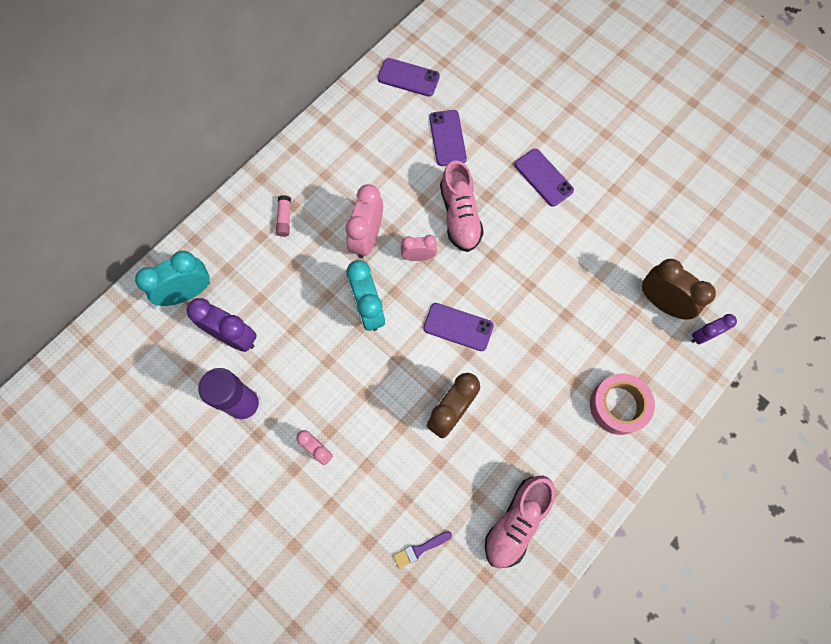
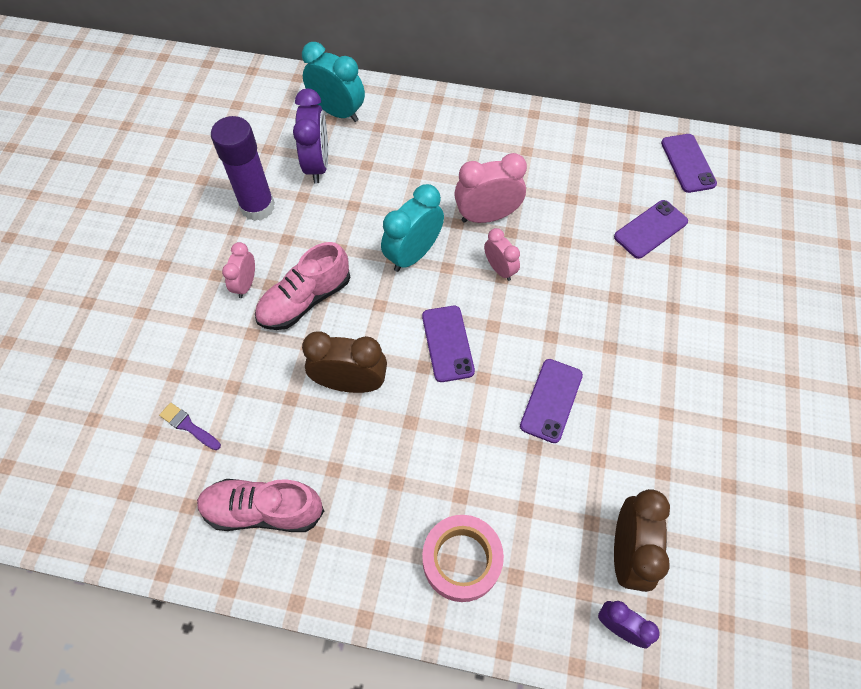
camera: 60 degrees right, 10 degrees down
(284, 219) = (458, 143): pink glue stick -> none
(460, 216) = (572, 283): pink shoe -> pink shoe (305, 300)
(543, 177) = (681, 342): purple phone -> purple phone (551, 400)

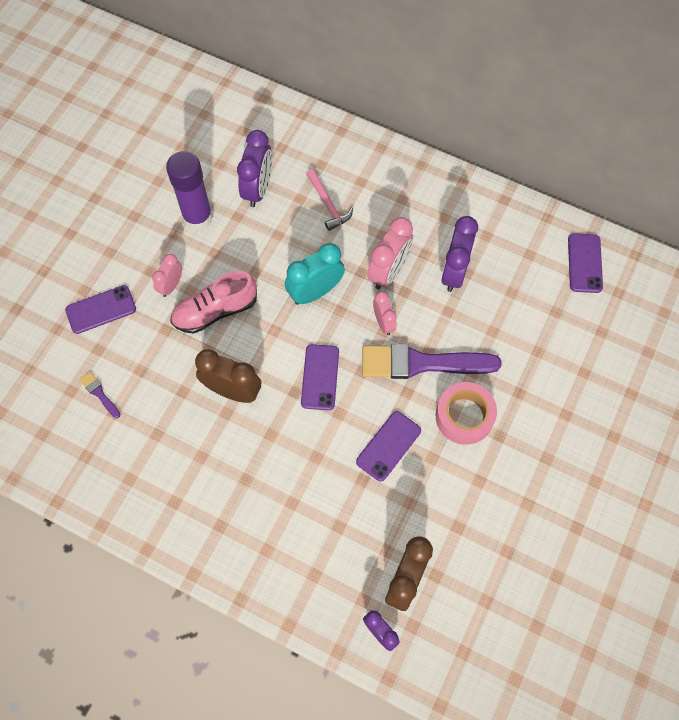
camera: 15 degrees right, 5 degrees up
(263, 510) = (140, 474): pink shoe -> none
(338, 112) = (289, 141): turquoise clock -> none
(399, 164) = (328, 204): none -> pink hammer
(461, 560) = (277, 552): pink tape -> pink tape (464, 416)
(487, 216) = (388, 272): pink clock -> pink clock turned 120 degrees clockwise
(556, 302) = (421, 363): none -> purple brush
(557, 201) = (454, 272): none -> purple clock
(650, 229) = (527, 318): purple phone -> purple phone (101, 309)

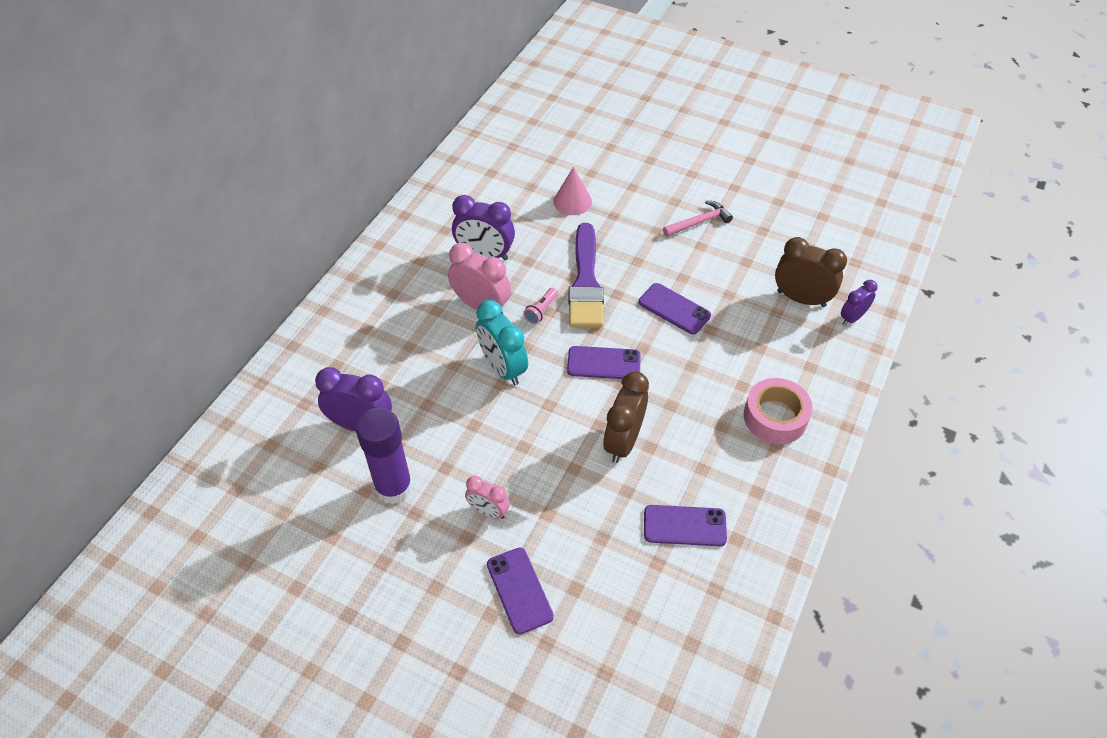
camera: 90 degrees left, 15 degrees down
(99, 393) = (634, 581): purple brush -> none
(215, 311) = (524, 462): pink shoe -> none
(328, 204) = (392, 357): pink hammer -> pink hammer (699, 222)
(383, 323) = (541, 310): pink clock -> pink flashlight
(464, 416) = (639, 253): pink tape -> pink tape (775, 417)
(537, 352) = (572, 201): none -> pink cone
(584, 263) = (481, 165): purple phone -> purple phone (684, 526)

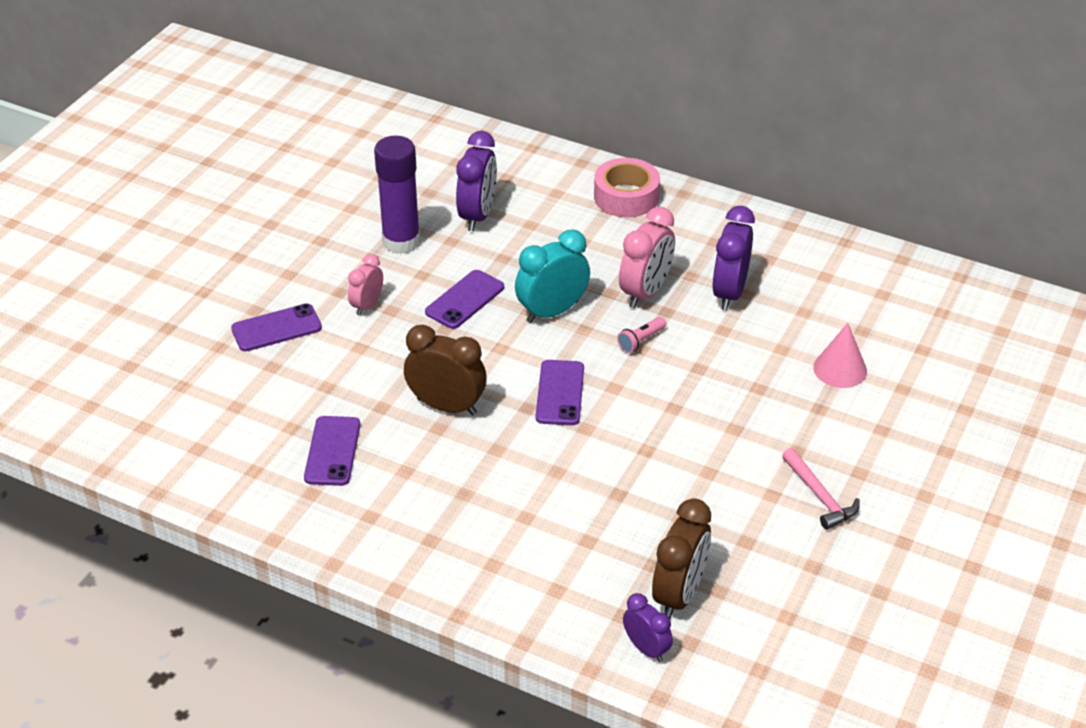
camera: 90 degrees right, 10 degrees down
(541, 310) = (641, 341): pink flashlight -> pink flashlight turned 75 degrees counterclockwise
(586, 282) = (691, 380): purple brush -> none
(674, 309) = (651, 460): purple phone -> purple phone (465, 300)
(775, 417) = (475, 544): pink tape -> pink tape (626, 197)

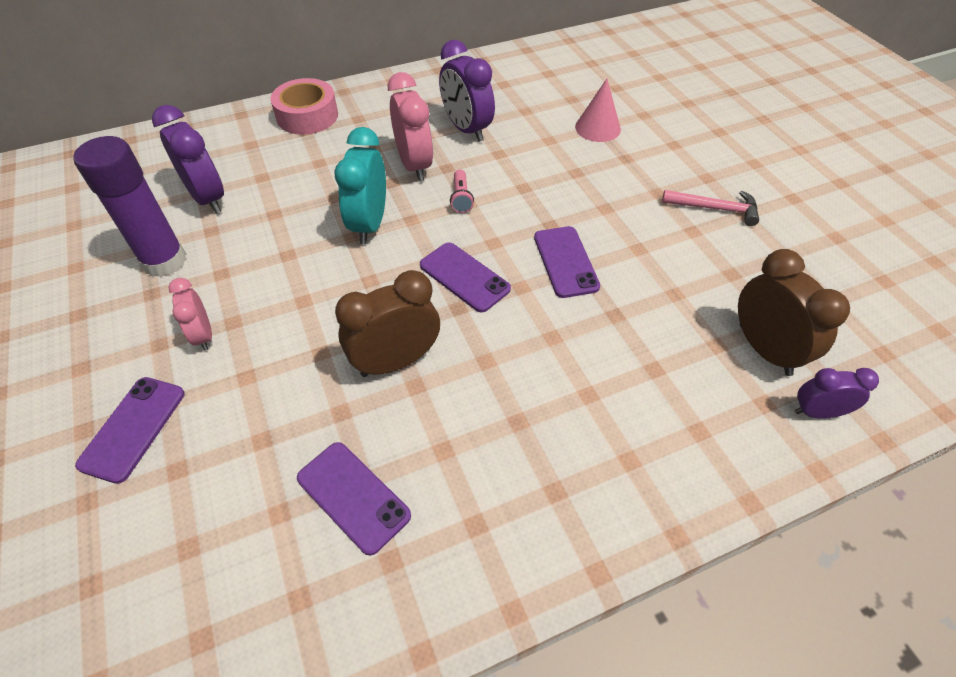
camera: 50 degrees left, 10 degrees up
(465, 300) = (287, 266): purple phone -> purple phone (565, 262)

